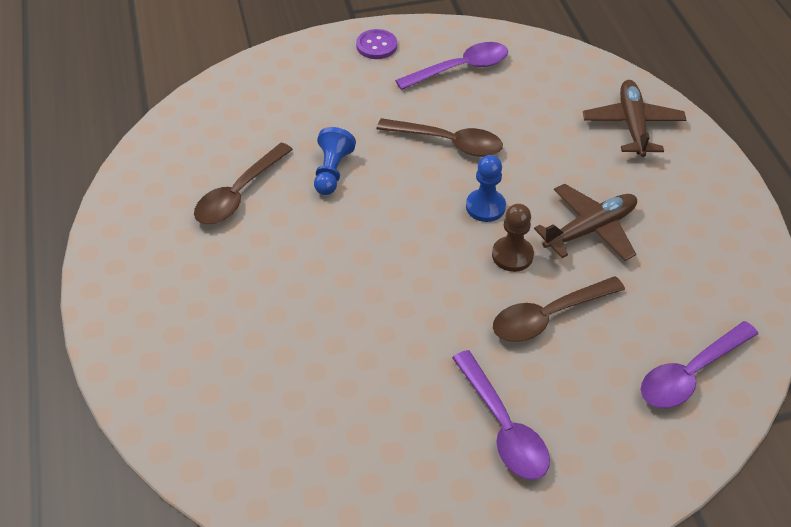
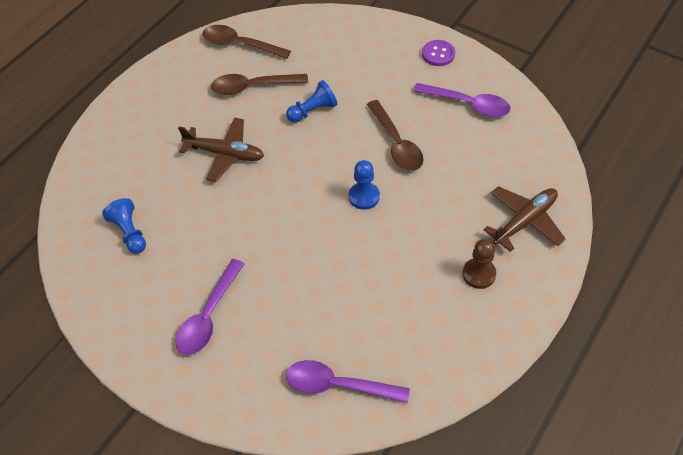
camera: 50 degrees right, 5 degrees up
(310, 428) = (129, 233): none -> blue pawn
(512, 255) = (339, 235): brown pawn -> brown pawn (479, 274)
(548, 316) = (310, 284): brown spoon -> brown spoon (240, 44)
(590, 229) = (403, 259): brown plane -> brown plane (225, 154)

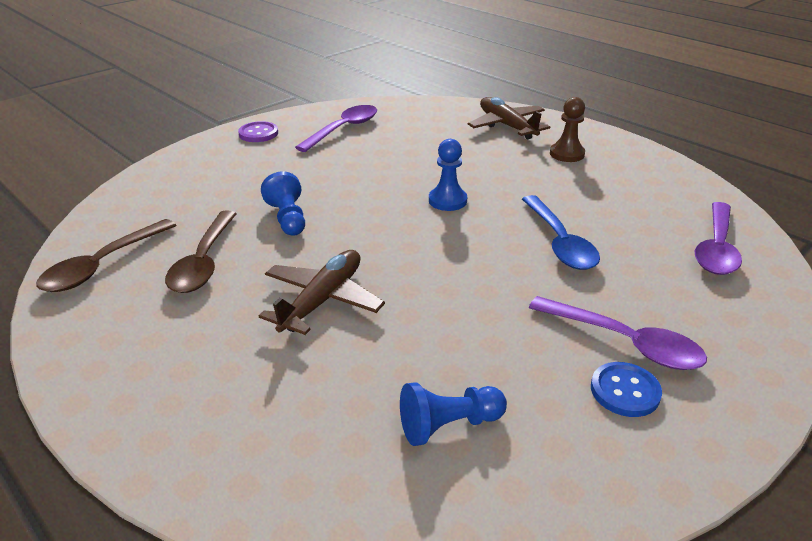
camera: 80 degrees left, 20 degrees down
(164, 315) = (625, 391): none -> blue button
(320, 275) = (560, 242): none -> blue spoon
(396, 143) = (376, 172): brown spoon -> none

